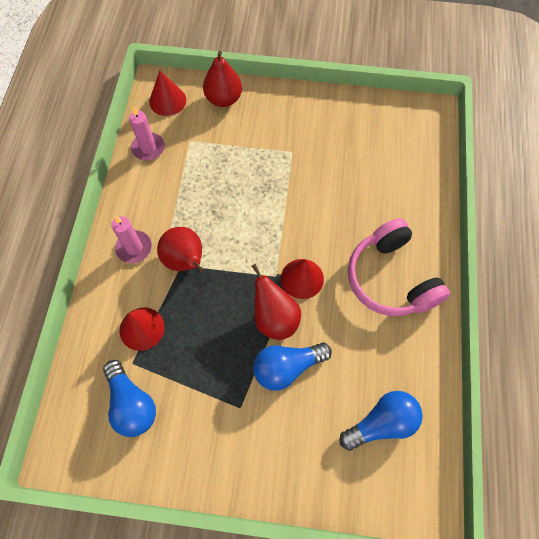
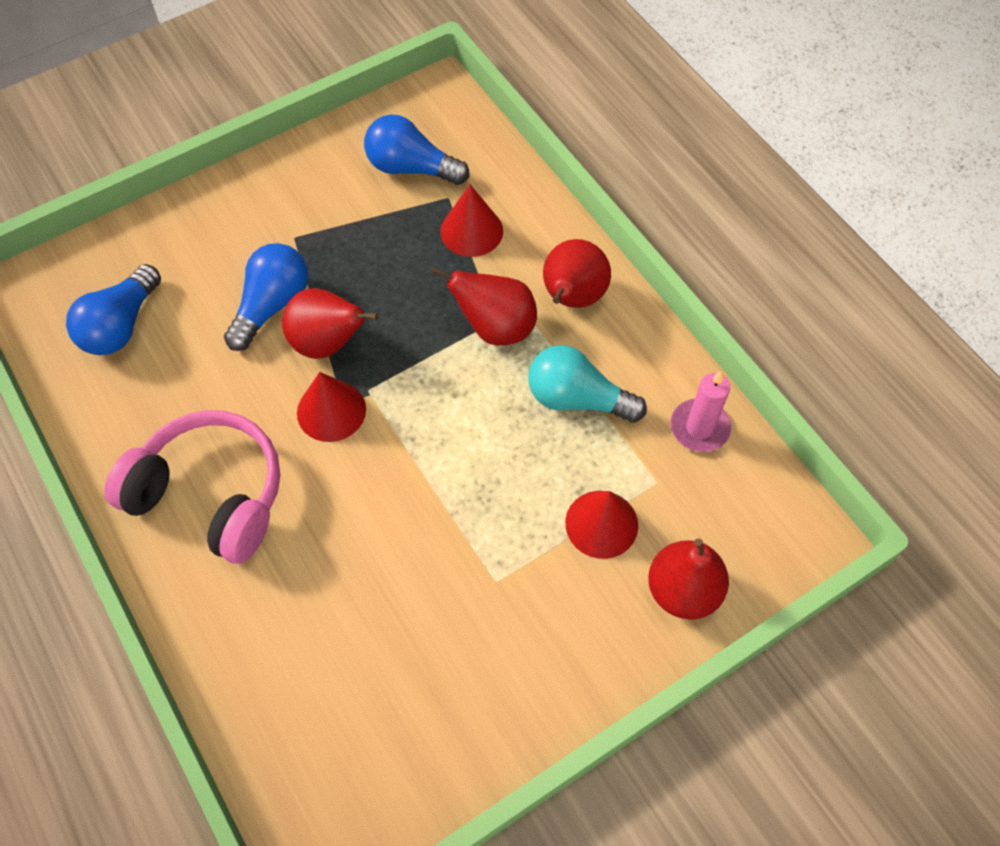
camera: 140 degrees right, 5 degrees down
(134, 248) = (572, 298): pink candle -> red pear
(167, 100) = (759, 520): red cone -> red cone (601, 524)
(184, 198) = (577, 399): none -> turquoise light bulb

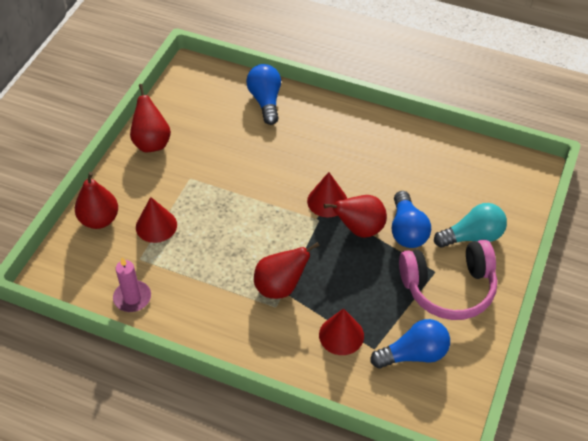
camera: 145 degrees right, 10 degrees down
(121, 325) = (467, 180): blue light bulb -> blue light bulb (265, 101)
(211, 494) = (346, 141): pink headphones -> pink headphones (449, 288)
(572, 298) = (251, 329): red pear -> red pear (152, 143)
(577, 399) = (208, 275): turquoise light bulb -> turquoise light bulb (472, 236)

